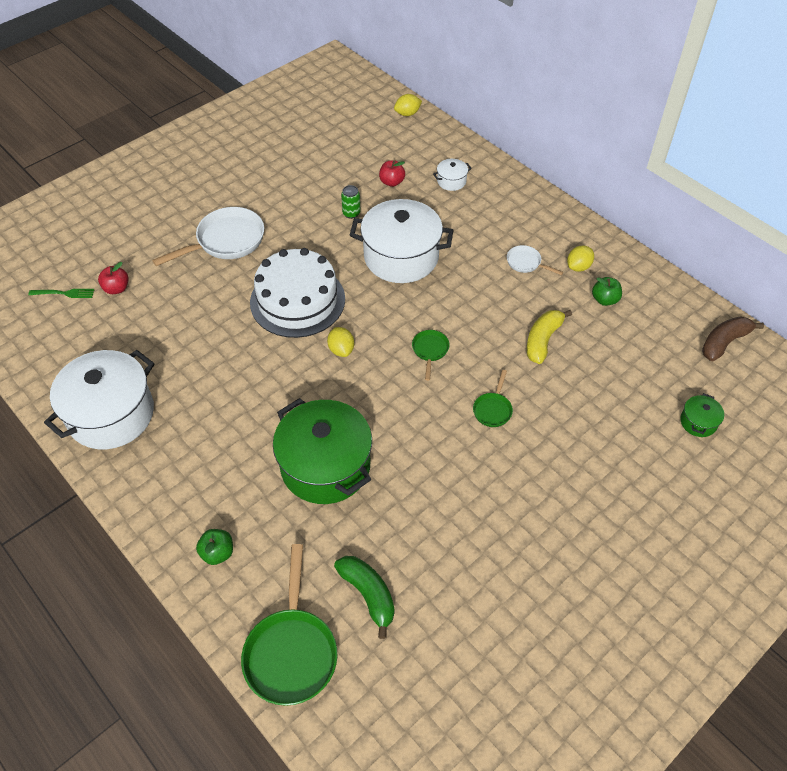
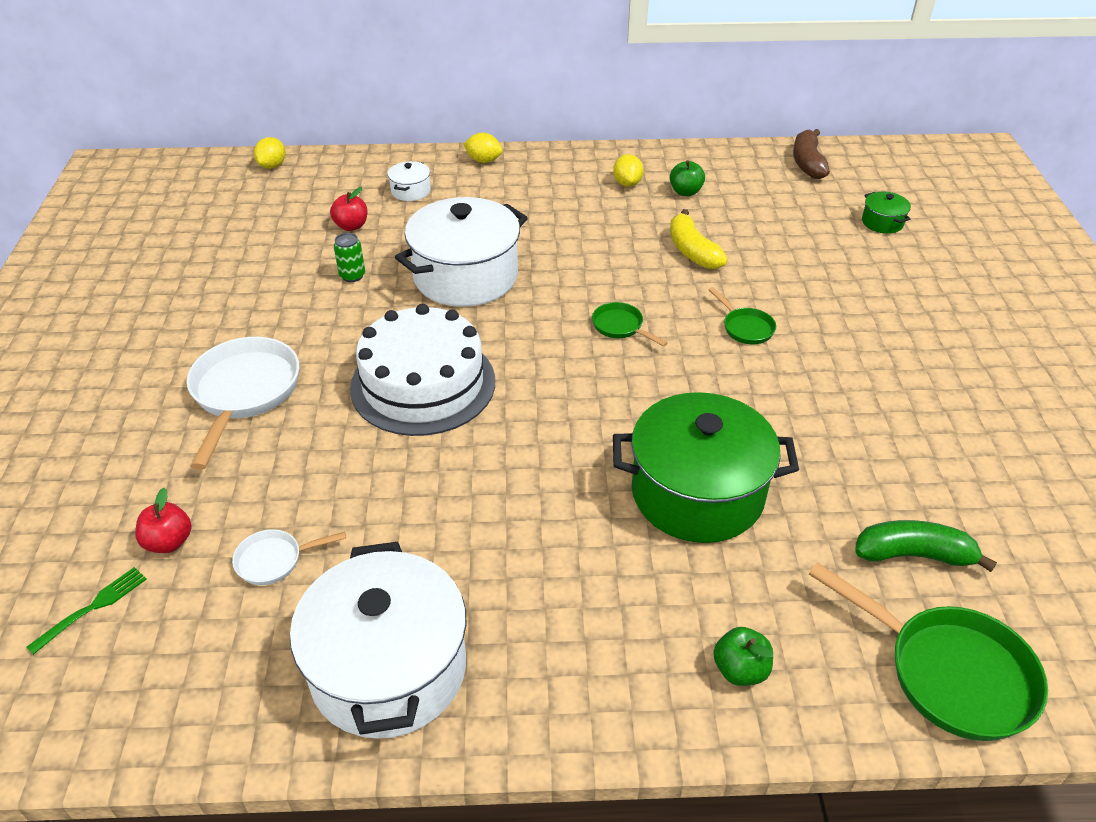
camera: 50 degrees left, 10 degrees down
(341, 350) = (541, 389): yellow lemon -> yellow lemon (483, 161)
(526, 263) = (583, 208): white pan -> white pan (274, 560)

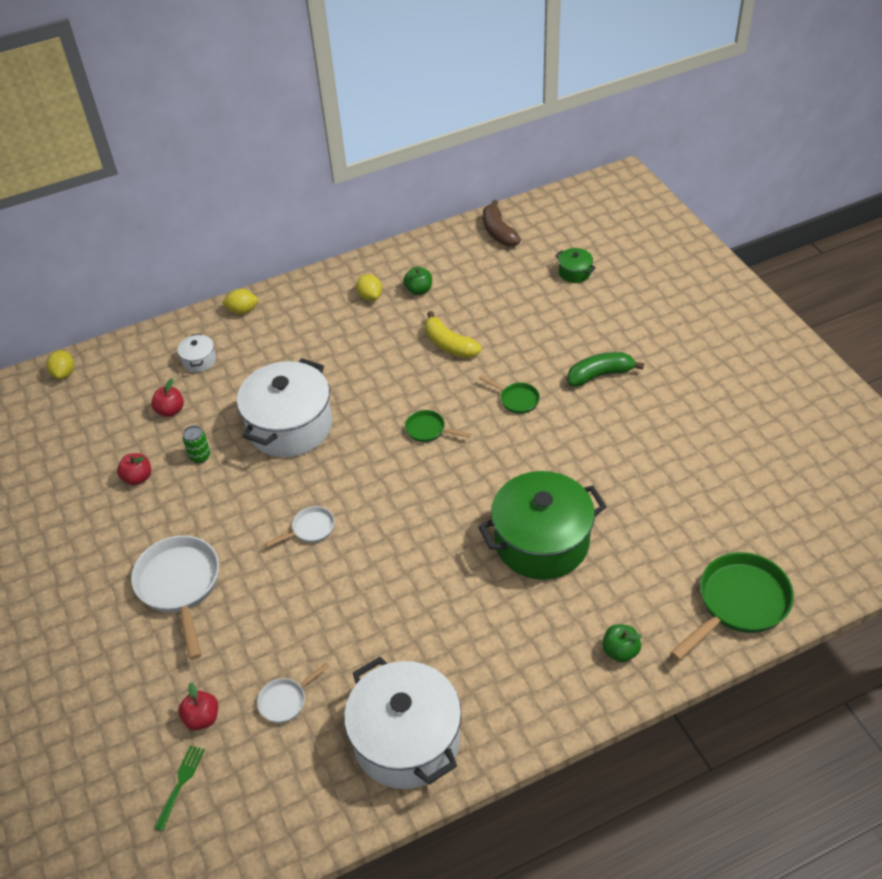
camera: 20 degrees left, 5 degrees up
(276, 276) = (138, 478): none -> red apple
(423, 384) = (310, 529): white cake -> white pan
(914, 555) = (691, 534): green banana -> green banana (600, 375)
(949, 673) = (738, 603): green pan -> green pan turned 60 degrees counterclockwise

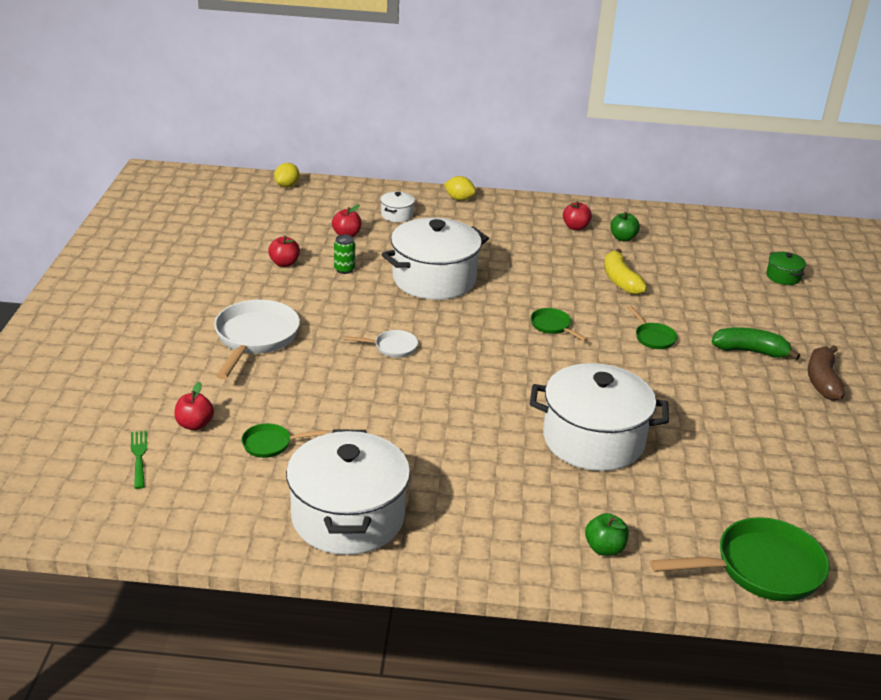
camera: 25 degrees right, 15 degrees down
(180, 784) = (139, 457): green fork -> green fork turned 60 degrees counterclockwise
(286, 701) = (271, 444): white pan -> green pan
(370, 296) = (575, 227): yellow lemon -> red apple
(498, 232) = (730, 227): brown banana -> brown banana (822, 381)
(541, 542) = (593, 440): green pot -> white pot

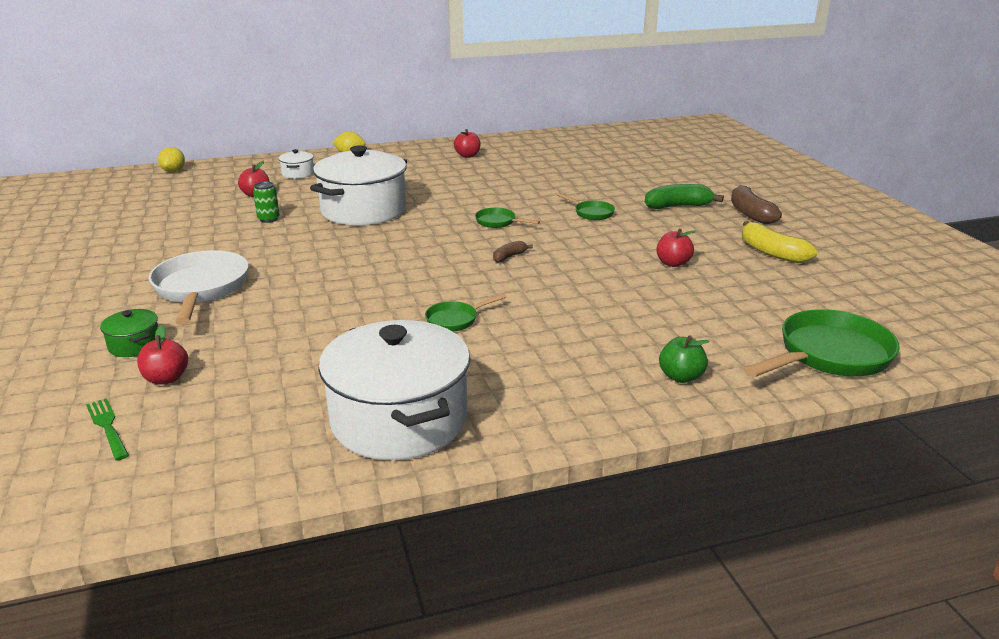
camera: 20 degrees left, 5 degrees down
(271, 444) = (269, 375): green pan -> green pan (455, 320)
(284, 263) = (202, 226): red apple -> red apple (673, 263)
(392, 347) = (355, 267): white pan -> none
(537, 372) = (509, 257): none -> brown banana
(593, 440) = (600, 294): white pot -> none
(620, 280) = (533, 182): yellow banana -> yellow banana (771, 252)
(623, 238) = (513, 156): green apple -> none
(783, 277) = (660, 157): green pot -> green pot (135, 345)

